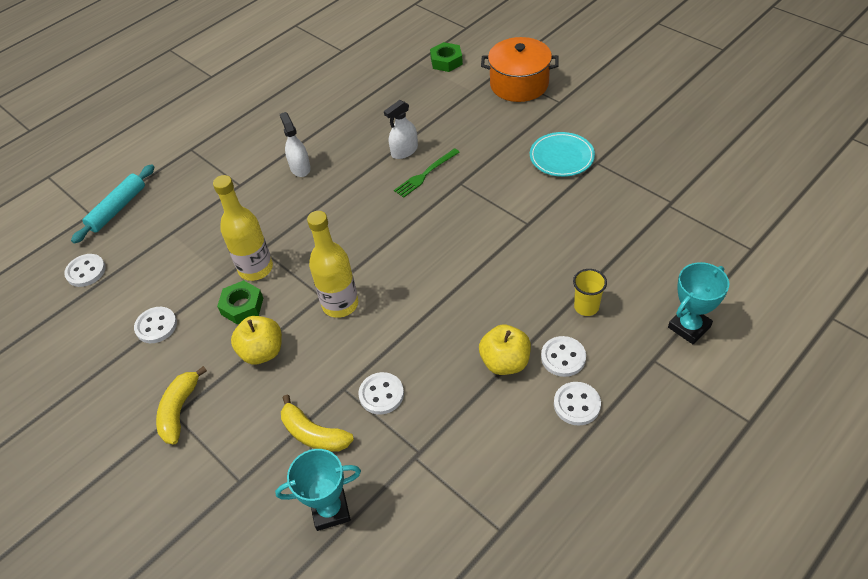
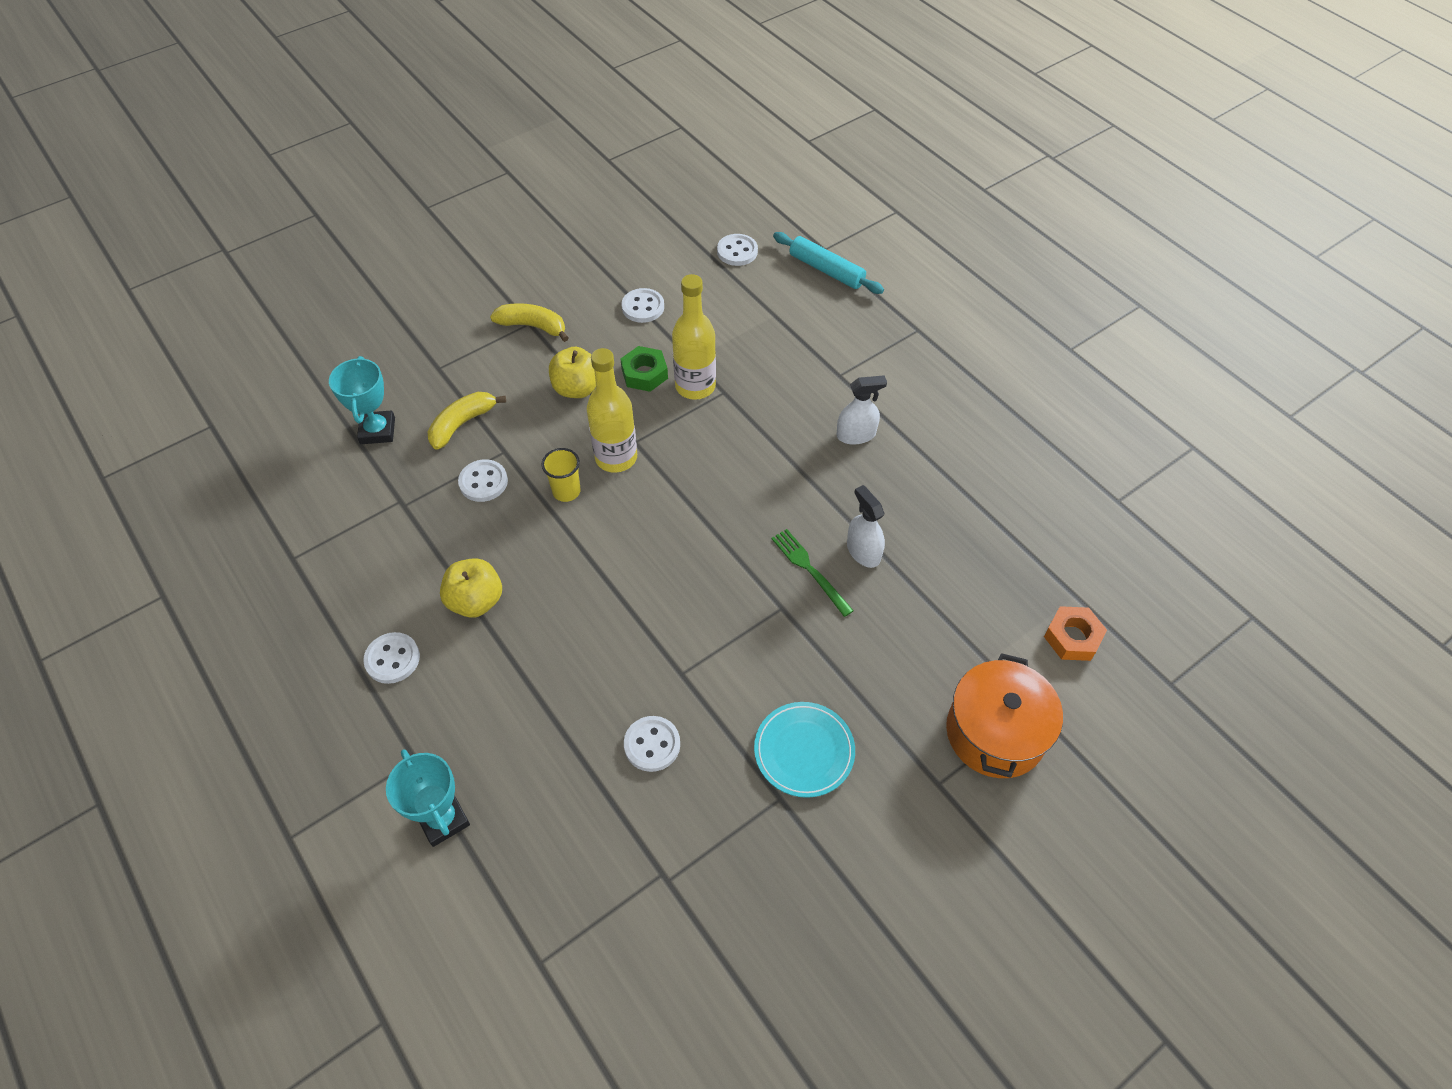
camera: 95 degrees right, 5 degrees up
(446, 61) = (1072, 637): green nut -> orange nut
(563, 357) = (458, 661): white button -> white button (652, 744)
(586, 307) = (519, 706): yellow cup -> yellow cup (566, 491)

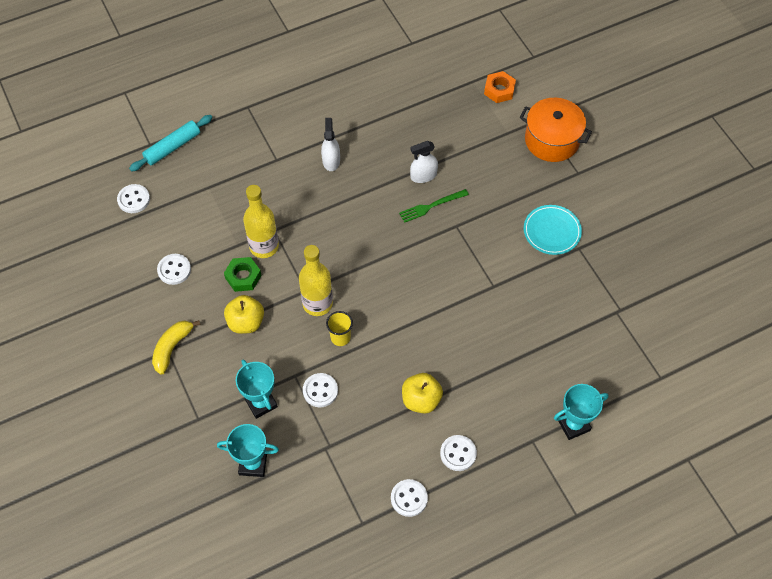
camera: 80 degrees left, 5 degrees up
(462, 424) = (261, 403): yellow banana -> turquoise trophy
(652, 744) = (538, 307): white button -> white button (409, 498)

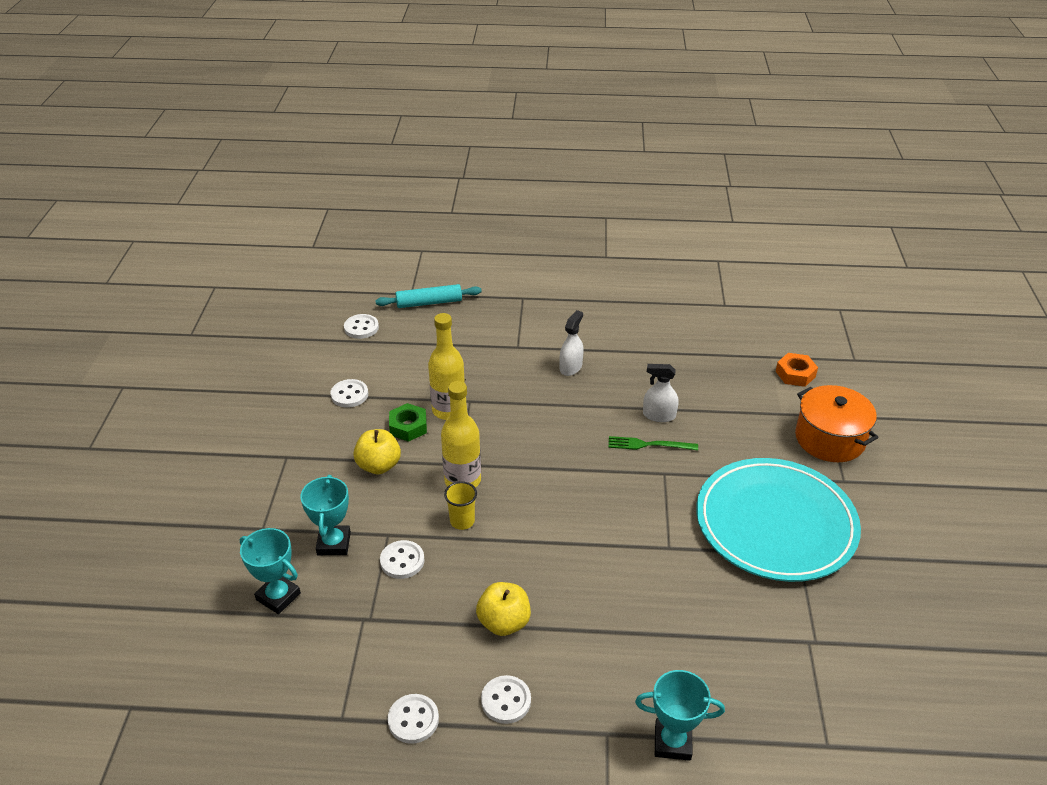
camera: 30 degrees right, 20 degrees down
(172, 348) = (292, 456): yellow banana -> none
(552, 231) = (775, 523): turquoise plate -> turquoise plate, size x2.11

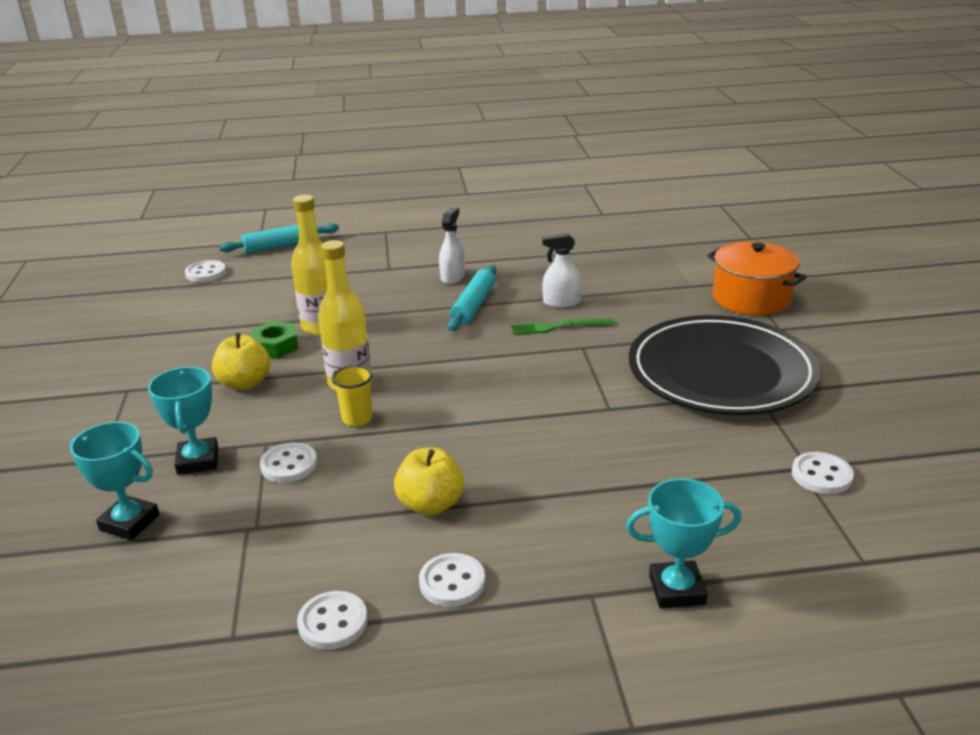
camera: 10 degrees left, 10 degrees down
(349, 395) = (199, 328): white button -> white button (821, 475)
(581, 406) = (473, 305): none -> turquoise rolling pin
(775, 523) = (721, 372): turquoise plate -> black plate
(795, 374) = (695, 255): orange nut -> none

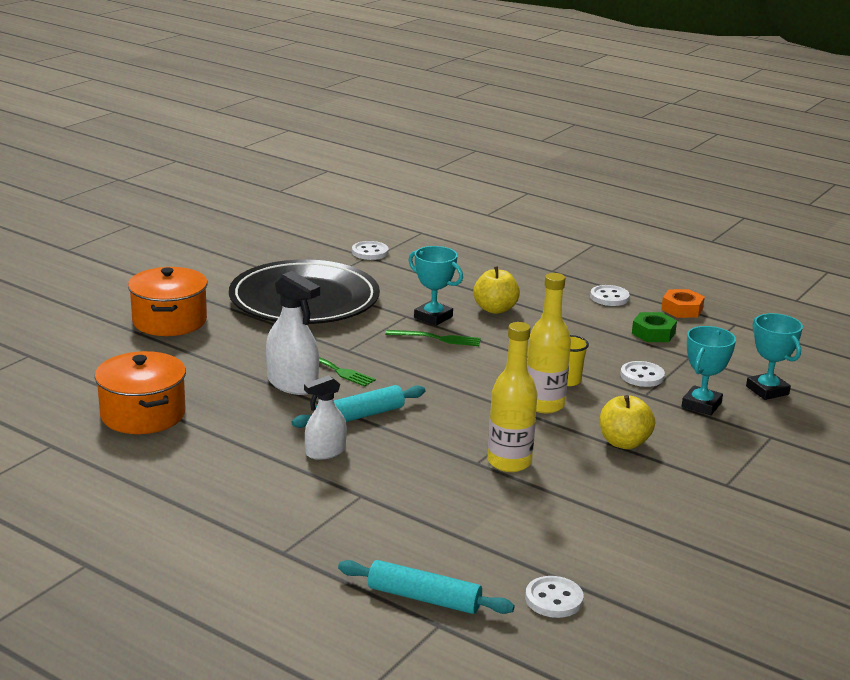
camera: 140 degrees left, 5 degrees down
(275, 346) = (568, 464): green nut -> green nut (653, 333)
(333, 622) = (682, 309): white button -> orange nut
(431, 505) = (580, 324): yellow apple -> yellow apple (495, 309)
(538, 398) = (436, 338): none -> green fork
(561, 302) = (292, 384): white spray bottle -> white spray bottle, size x1.54
(600, 245) = (143, 414): none -> orange pot
(676, 590) = (514, 257): turquoise trophy -> turquoise trophy (433, 317)

